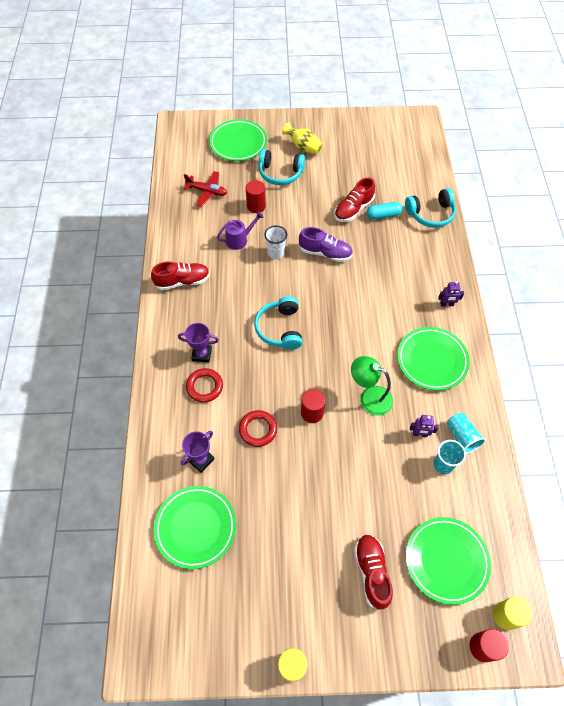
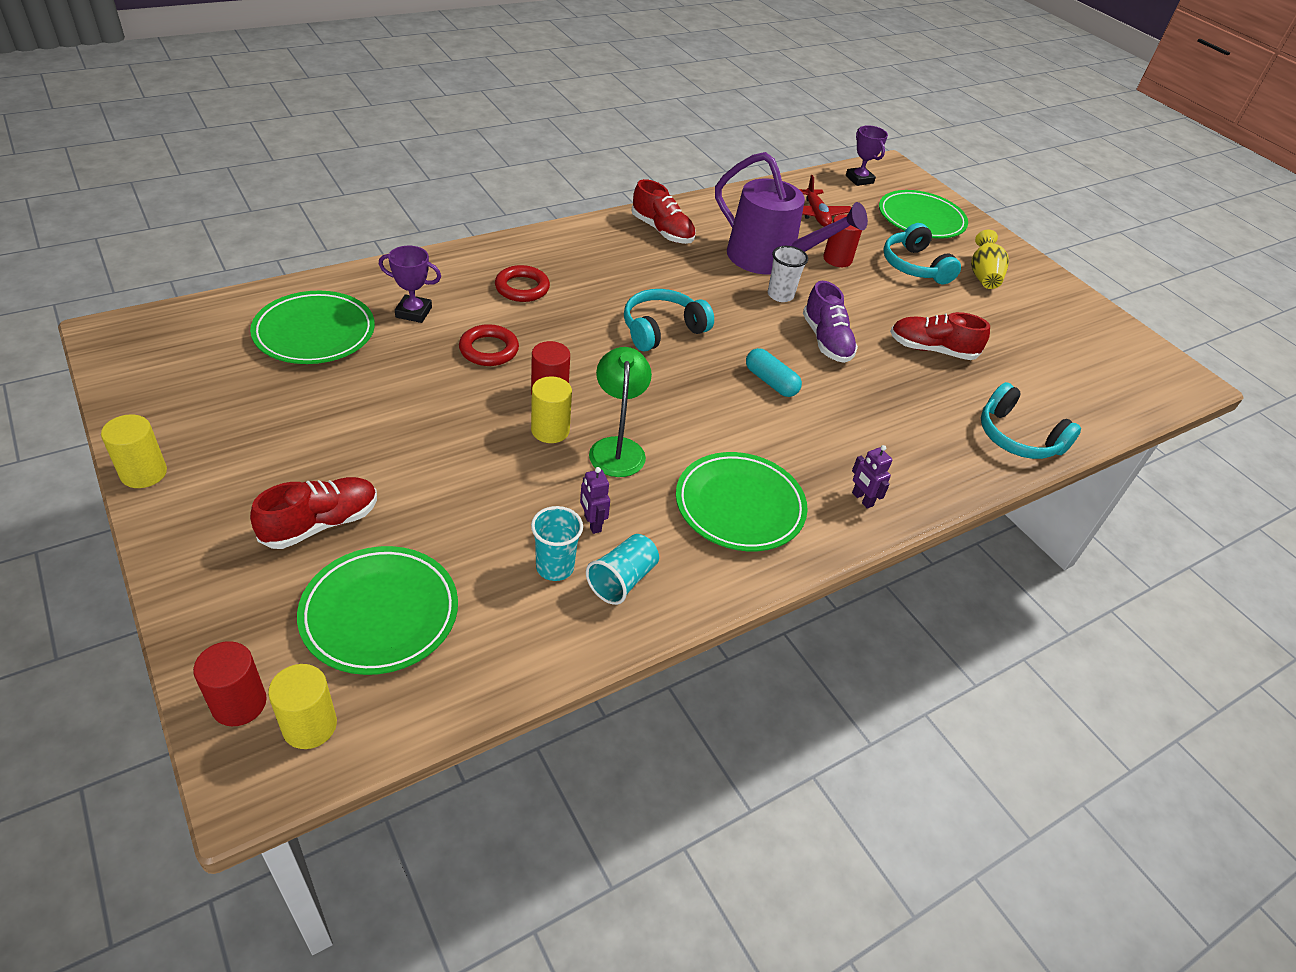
camera: 55 degrees right, 15 degrees down
(202, 354) = (568, 273): purple trophy -> purple trophy (859, 179)
(239, 240) = (769, 259): purple watering can -> purple watering can, size x2.07
(342, 425) = (550, 430): none -> yellow cylinder
(383, 215) = (956, 384): turquoise capsule -> turquoise capsule (770, 382)

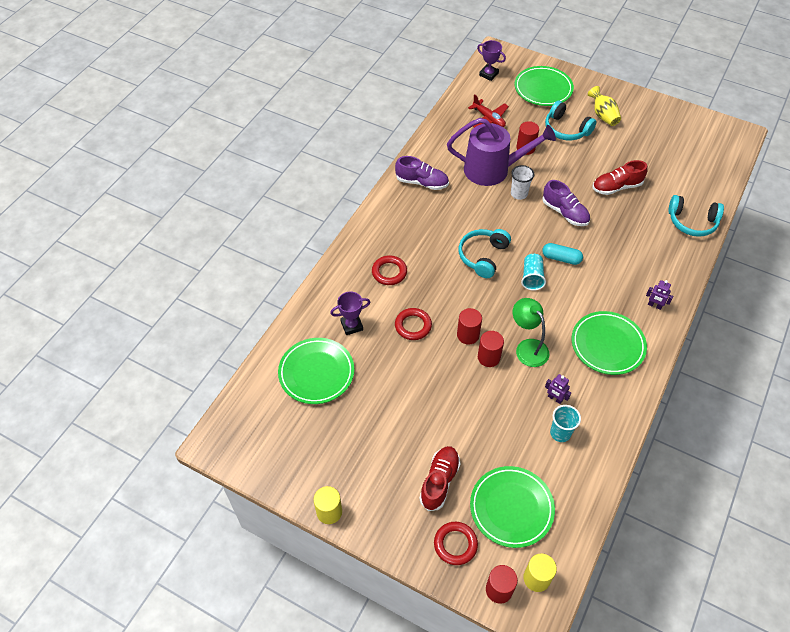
camera: 25 degrees left, 10 degrees up
(250, 608) = (455, 544): none -> red ring
(550, 430) = (488, 357): yellow cylinder -> red cylinder
(622, 580) = (593, 420): turquoise cup -> turquoise cup (532, 277)
(662, 231) = (422, 182): red shoe -> purple shoe

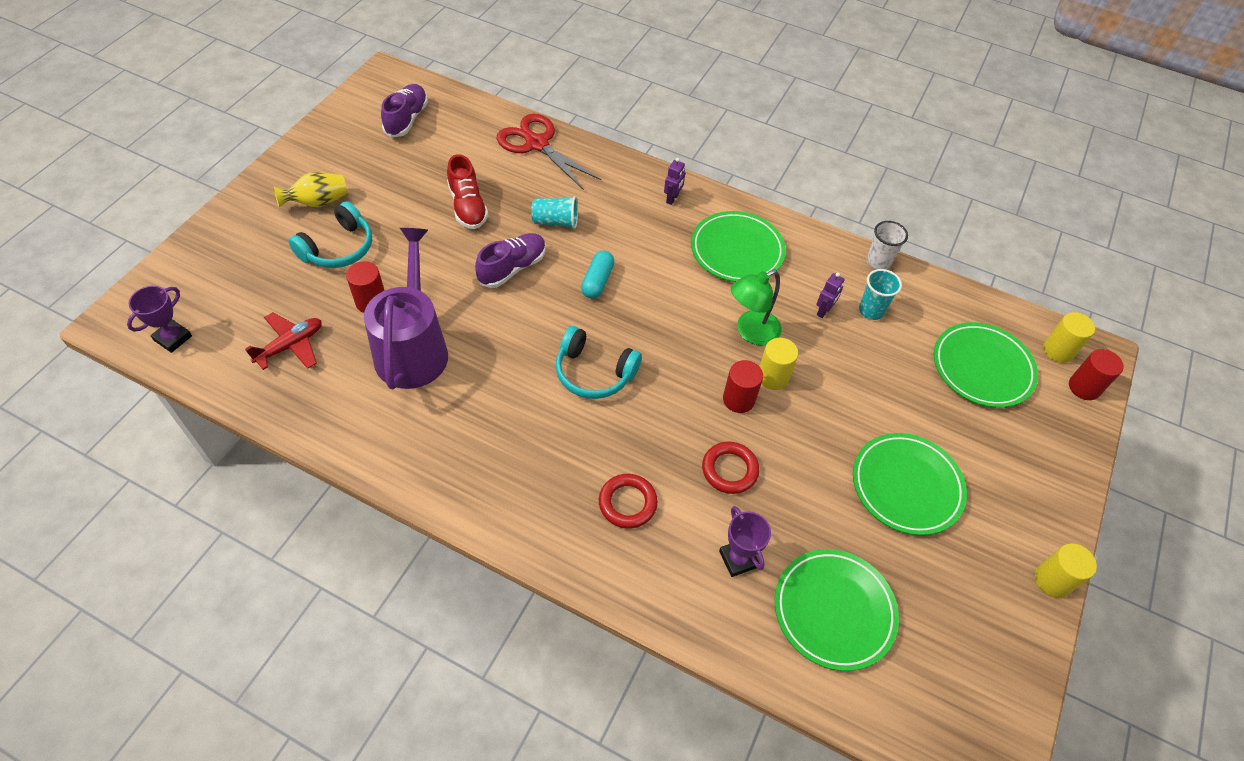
camera: 95 degrees left, 0 degrees up
(422, 182) = (430, 451): purple shoe -> purple shoe (407, 119)
(439, 481) = (969, 443): red shoe -> none
(455, 544) = (1046, 428): red ring -> none
(488, 357) = (772, 377): red cylinder -> yellow cylinder
(519, 194) = (470, 318): white cup -> white cup (878, 262)
(532, 277) = (632, 317): turquoise cup -> turquoise cup (556, 222)
(543, 89) = (235, 267): green plate -> green plate (906, 486)
(692, 222) = (537, 144): turquoise headphones -> red scissors

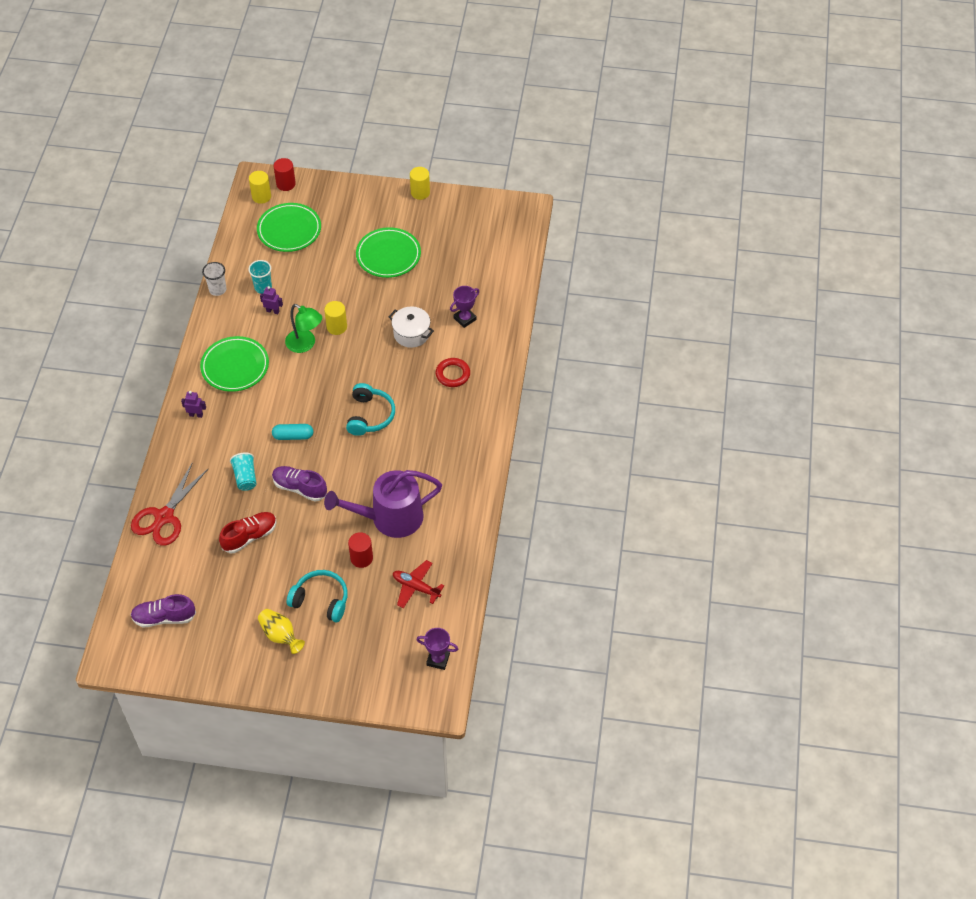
camera: 105 degrees left, 0 degrees up
(729, 470) = (411, 334): red ring -> white pot
(738, 399) = (360, 340): red cylinder -> none
(834, 610) = (476, 275): green plate -> none

